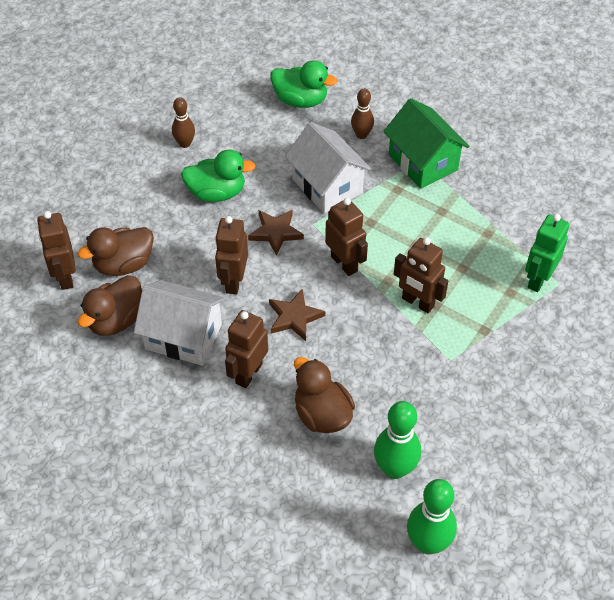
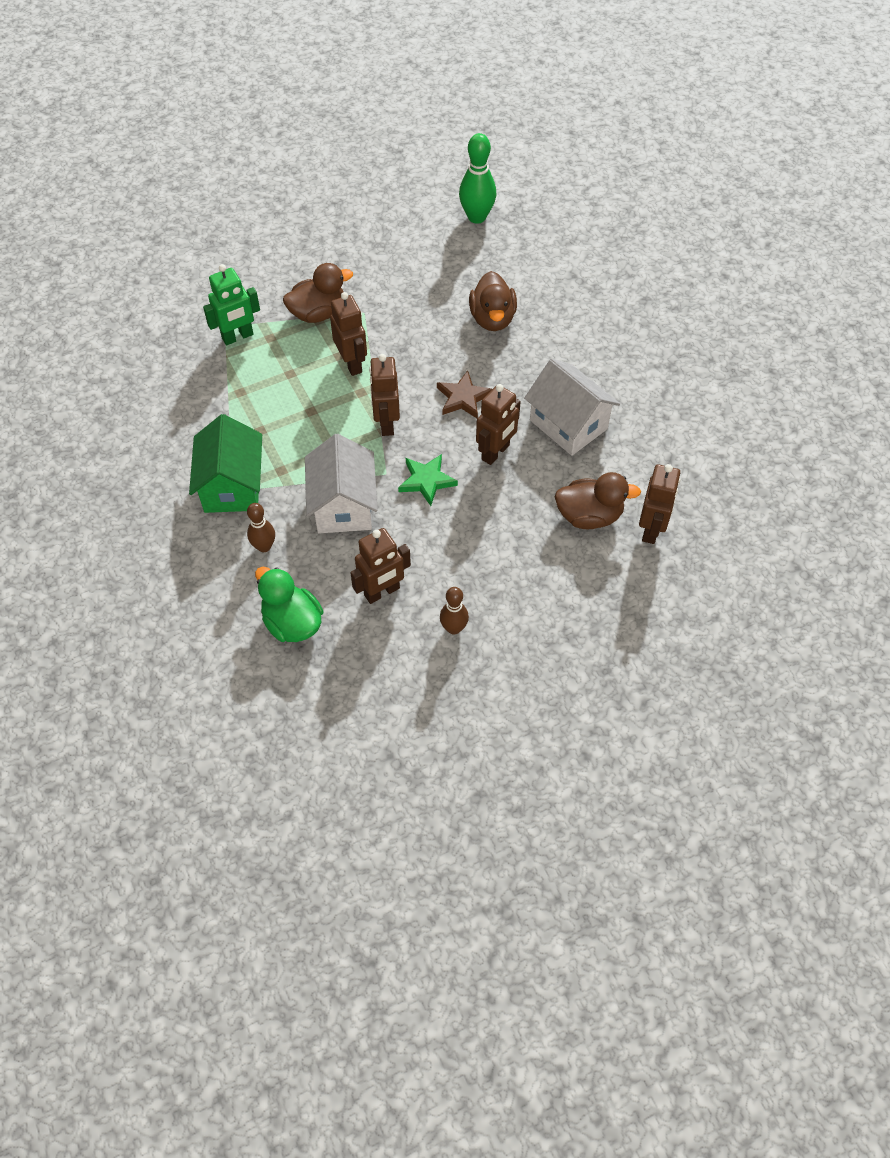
camera: 150 degrees left, 5 degrees up
(116, 320) = (621, 465): brown duck -> brown duck (318, 313)
(217, 193) = (456, 550): green duck -> none
(248, 373) = (531, 372): brown robot -> brown robot (382, 592)
(276, 233) = (427, 481): brown star -> green star
(395, 469) = (465, 264): green bowling pin -> none

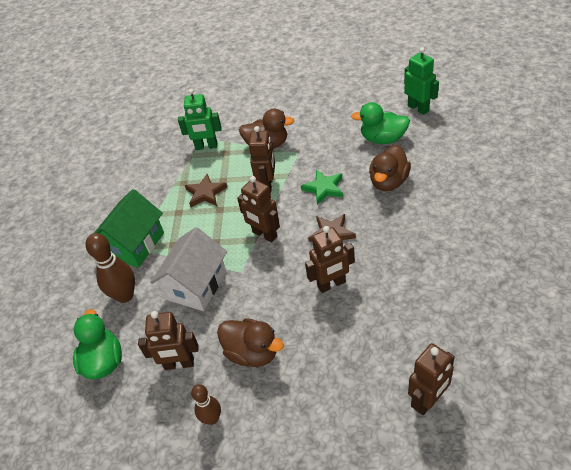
camera: 35 degrees right, 10 degrees down
(264, 546) = (125, 295): brown bowling pin -> brown bowling pin, size x1.62
(279, 396) = (205, 193): none -> brown star
(386, 423) = (264, 235): brown robot -> brown robot turned 75 degrees counterclockwise
(427, 481) = (266, 288): green star -> green star (324, 188)
(456, 267) = (382, 139): none -> green duck
(477, 217) = (418, 108): green bowling pin -> green robot
(568, 424) = (403, 281): white house -> none
(589, 516) = (378, 366): brown duck -> brown duck (252, 353)

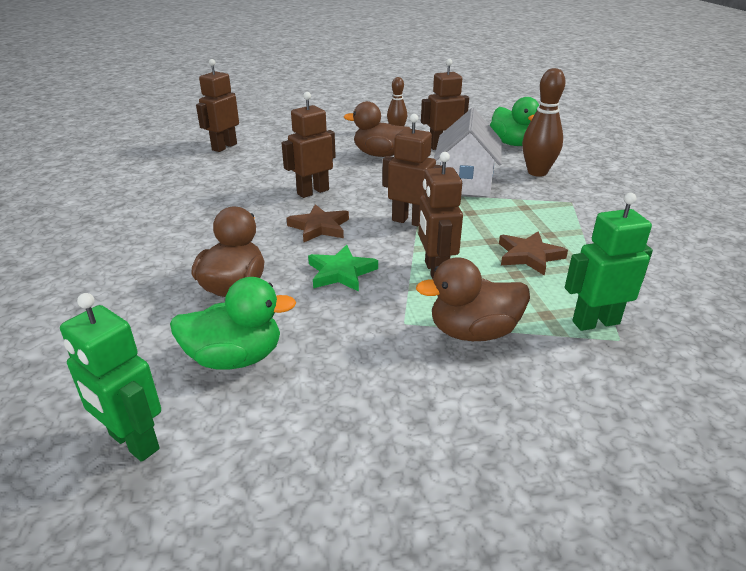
camera: 160 degrees right, 15 degrees down
(135, 244) = (573, 204): green house -> none

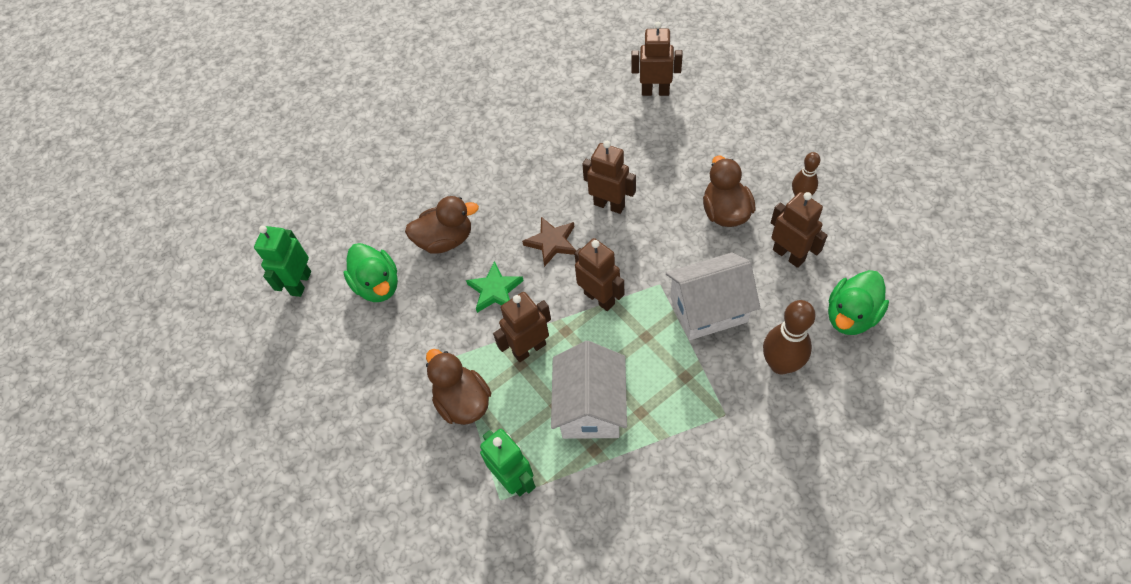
camera: 70 degrees right, 25 degrees up
(410, 221) = (599, 298): brown robot -> brown robot turned 45 degrees counterclockwise
(529, 256) = (590, 407): brown star -> white house

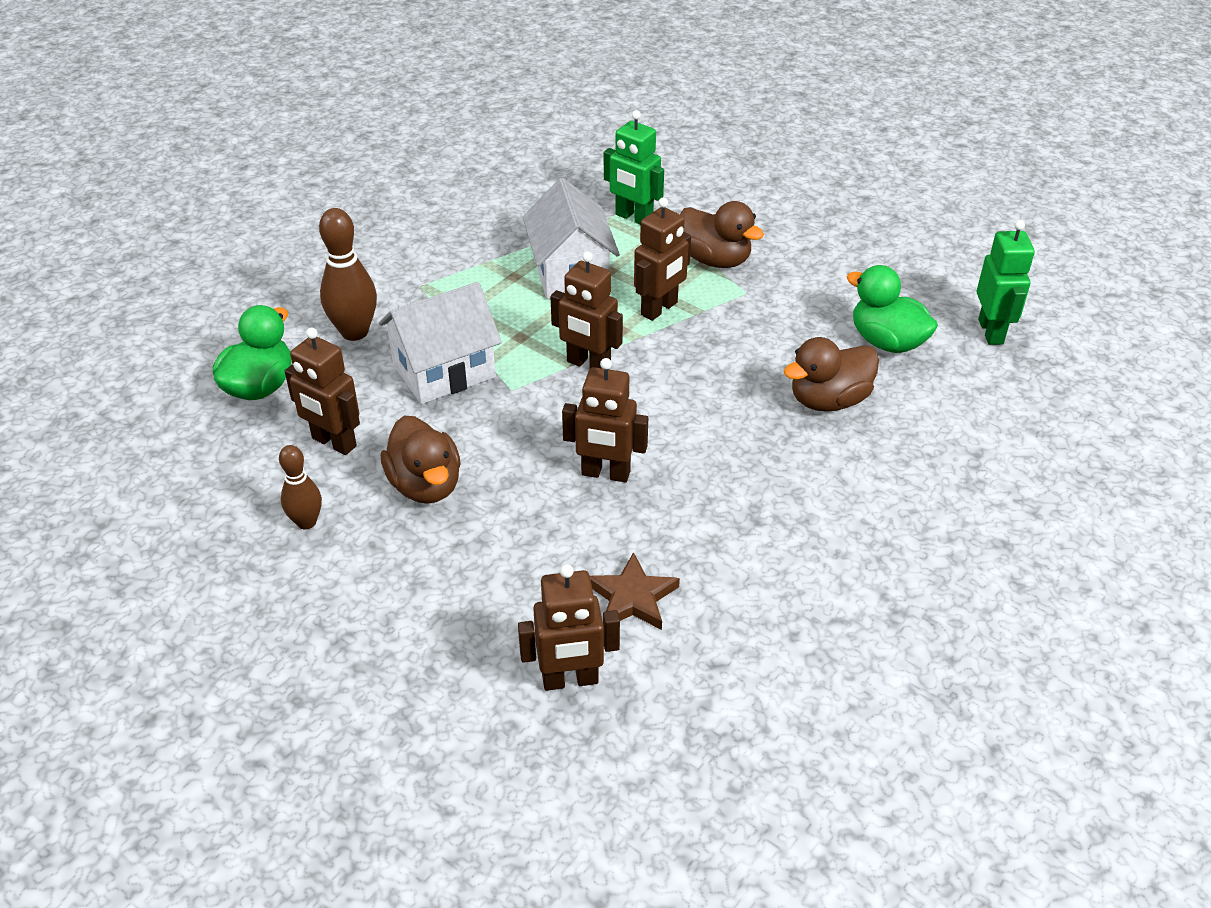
camera: 160 degrees right, 15 degrees down
(495, 290) = (729, 356): green star -> none
(552, 242) = (675, 416): brown star -> brown star (632, 597)

